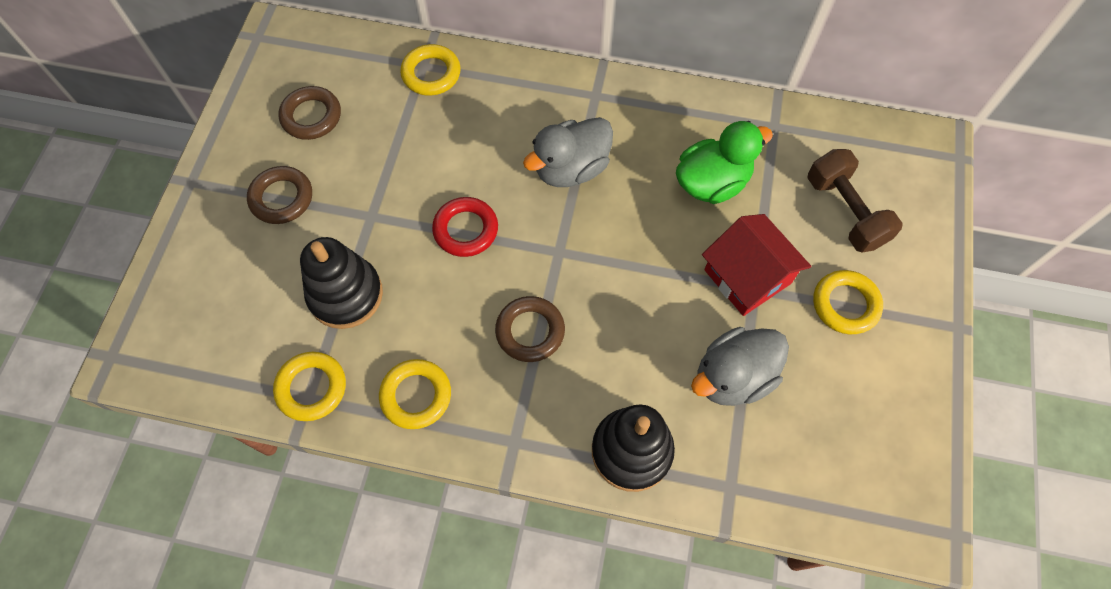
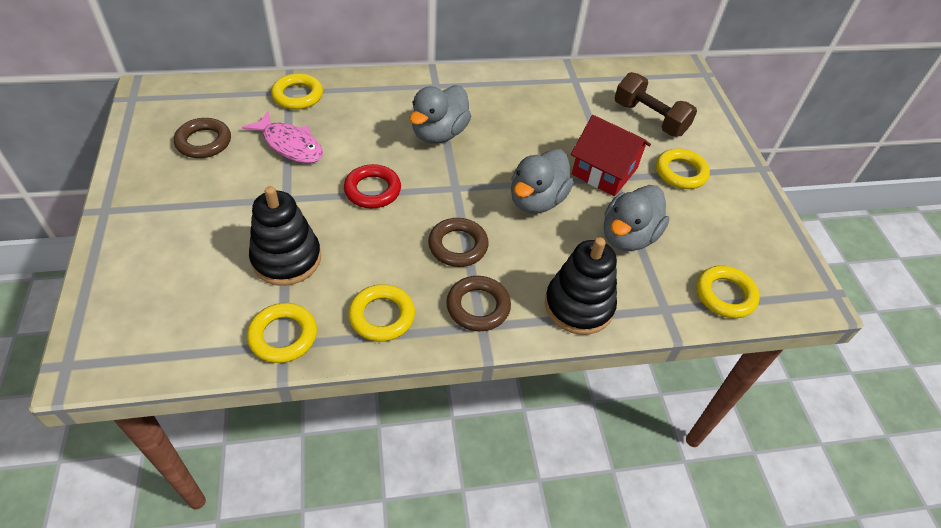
camera: 25 degrees left, 15 degrees down
(282, 198) = (198, 203): brown ring -> brown ring (478, 307)
(399, 143) = (290, 145): none -> pink fish
(646, 295) = (536, 200): none -> grey duck
(712, 183) = (549, 121): green duck -> none
(812, 492) = (725, 295): none -> yellow ring

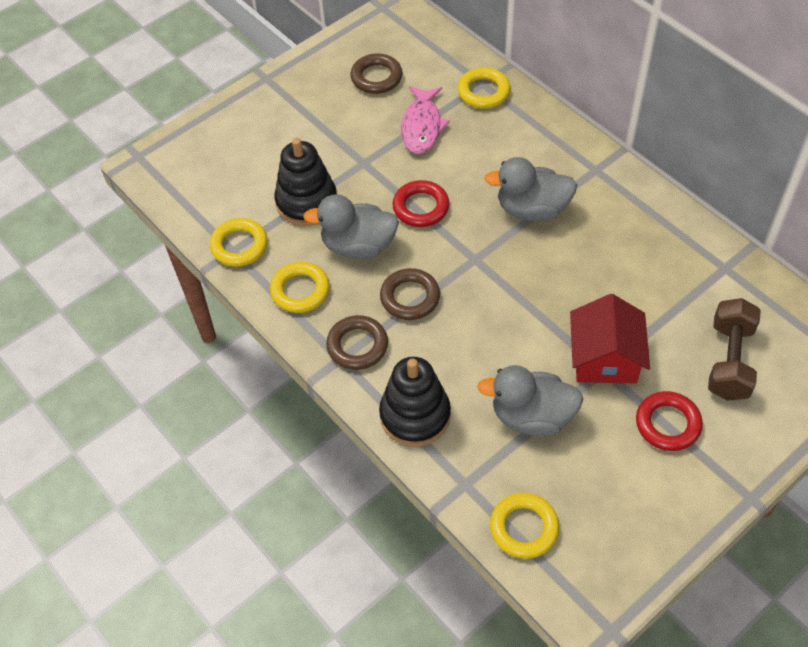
camera: 65 degrees right, 5 degrees up
(536, 200) = (514, 324): grey duck -> grey duck (358, 246)
(680, 172) = (667, 424): yellow ring -> red ring

